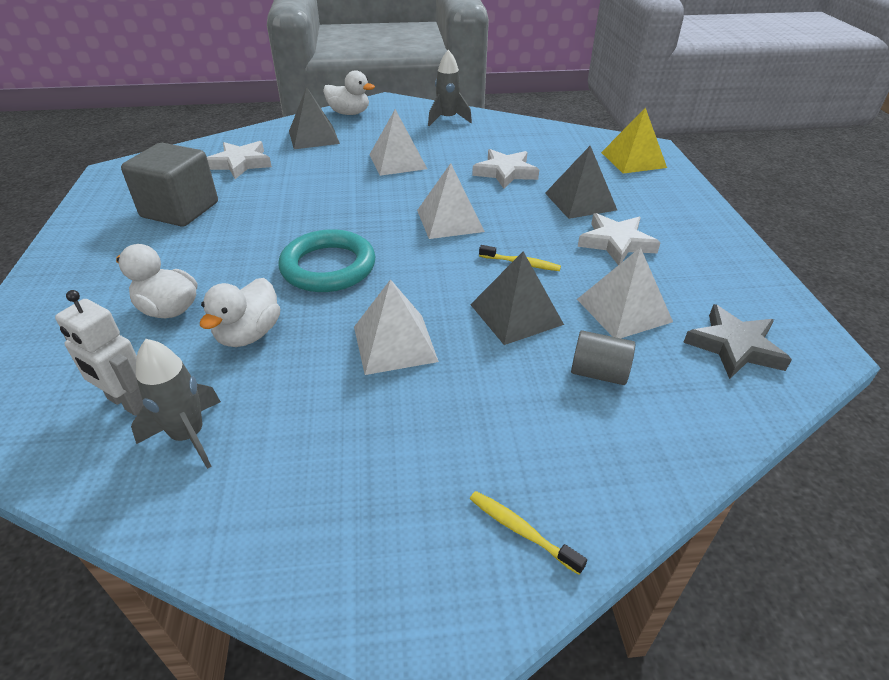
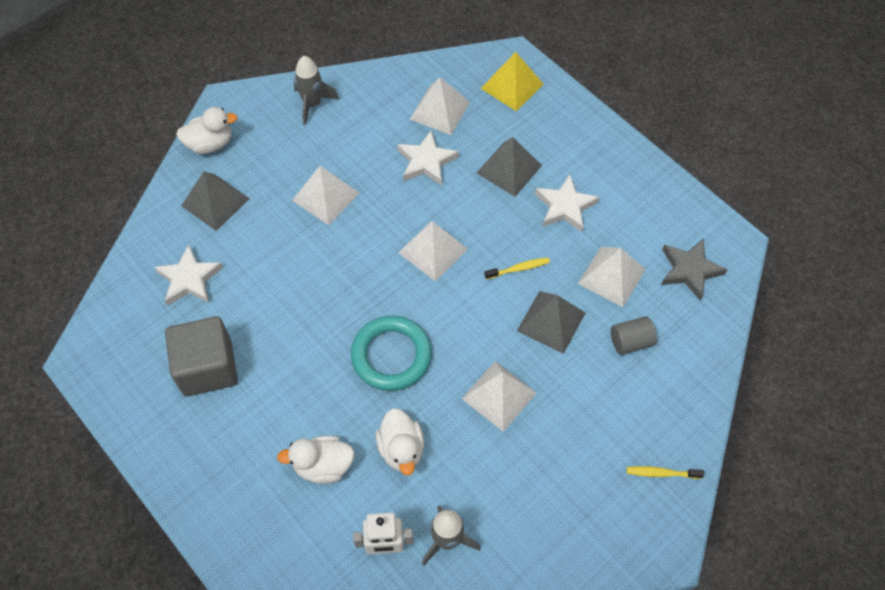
camera: 35 degrees left, 20 degrees up
(549, 152) = (439, 110): none -> white pyramid

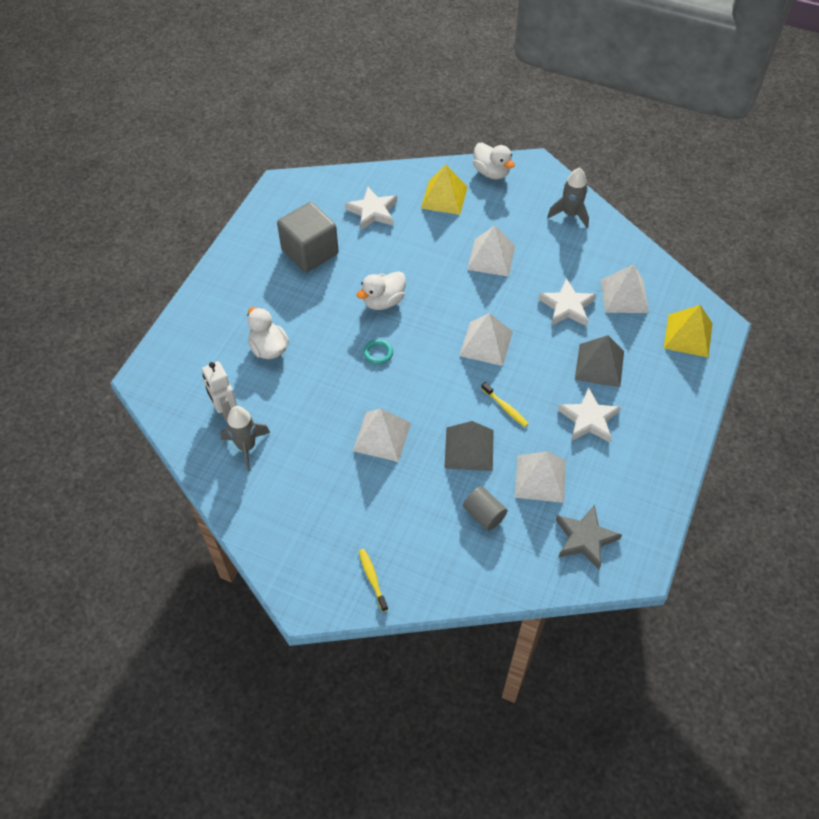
camera: 65 degrees right, 5 degrees down
(215, 202) = (444, 197): grey pyramid -> yellow pyramid
(391, 355) = (378, 353): turquoise ring -> turquoise ring, size x0.44
(401, 449) = (304, 390): white duck -> white duck (383, 301)

